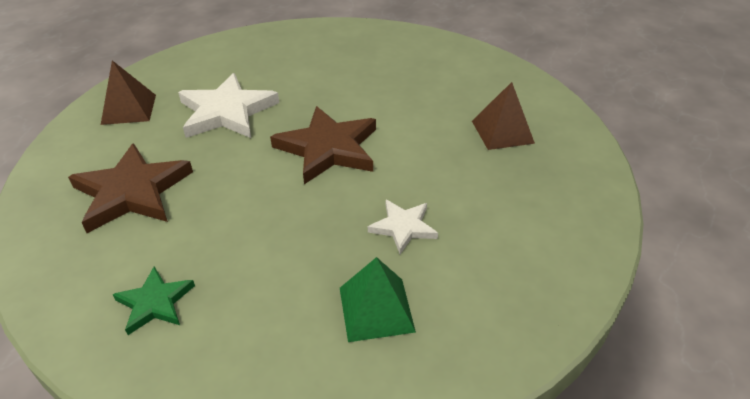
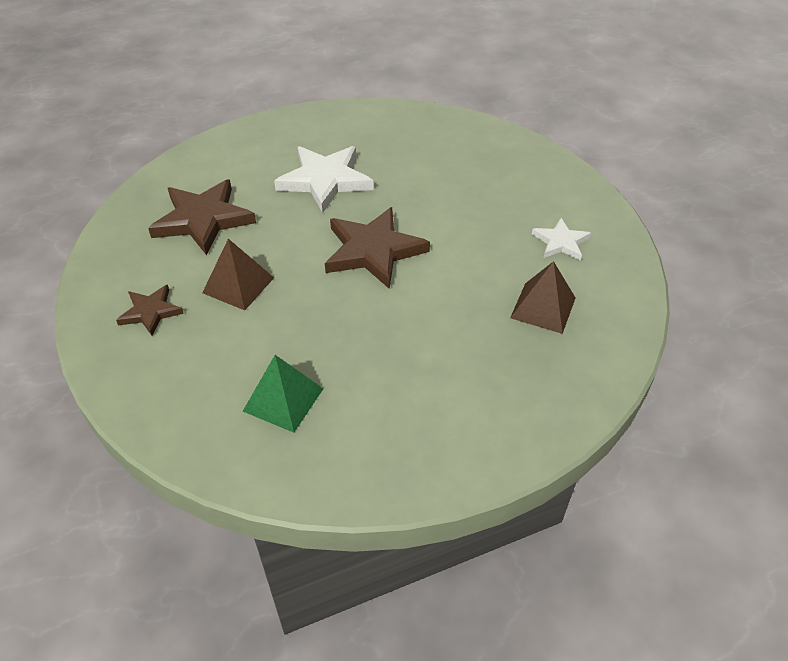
camera: 35 degrees right, 5 degrees up
(129, 109) = (256, 146): brown pyramid -> brown pyramid (238, 285)
(155, 302) = (150, 312): green star -> brown star
(403, 227) = (366, 348): white star -> white star (561, 242)

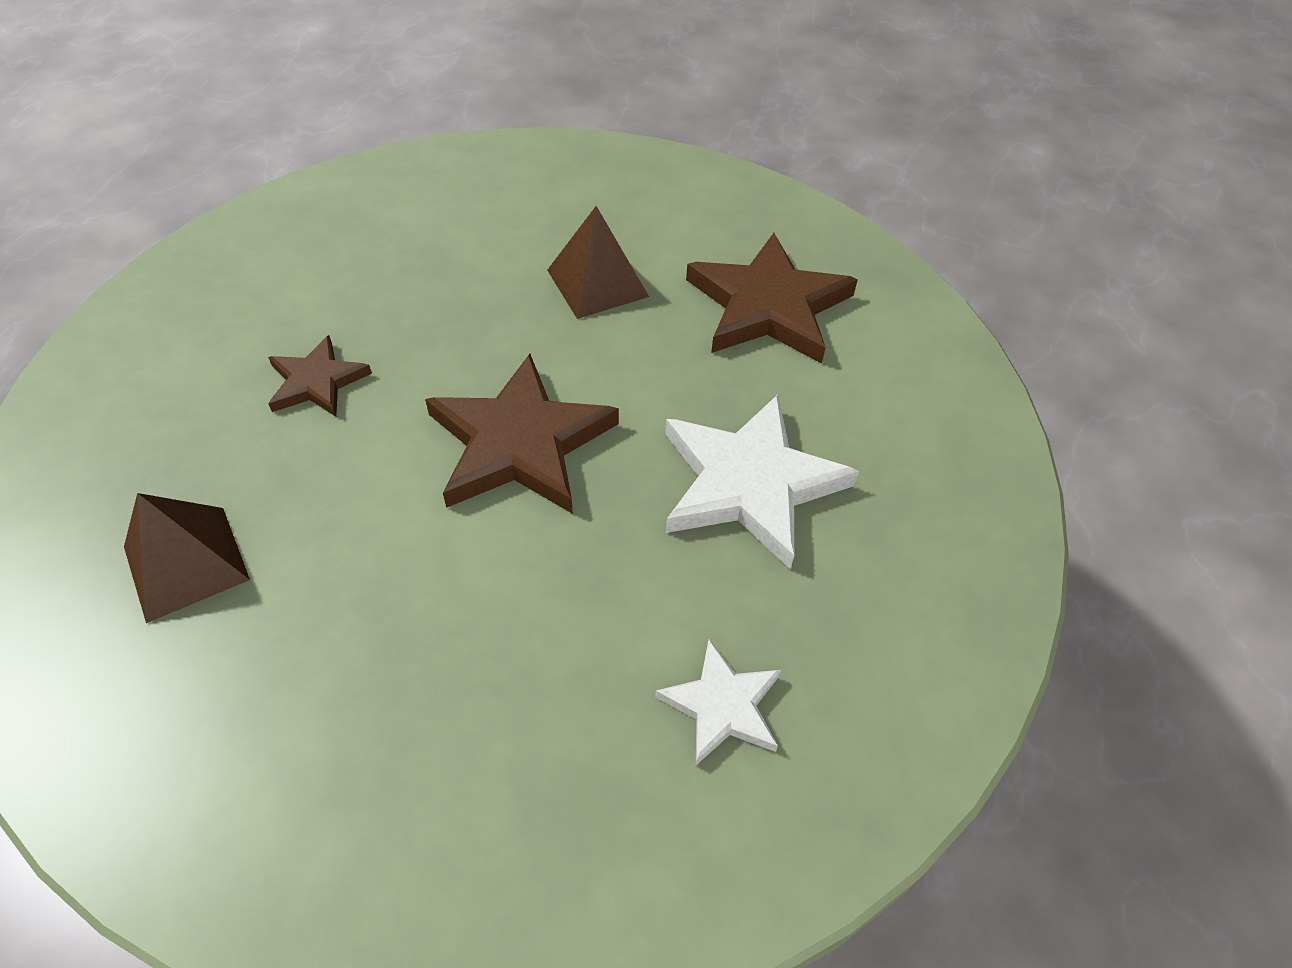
camera: 125 degrees right, 5 degrees up
(150, 312) = (627, 203): brown star -> brown star (317, 381)
(283, 399) = (382, 241): green pyramid -> none
(561, 242) = (257, 716): white star -> white star (722, 706)

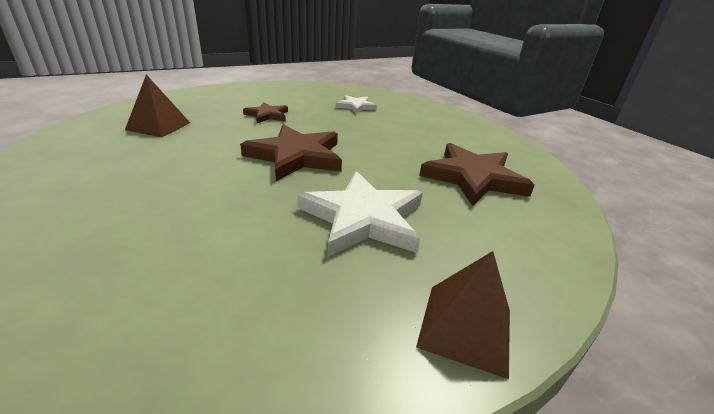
camera: 45 degrees right, 20 degrees down
(597, 283) = (403, 139): brown pyramid -> brown pyramid (465, 327)
(722, 706) = (203, 275): white star -> white star (356, 106)

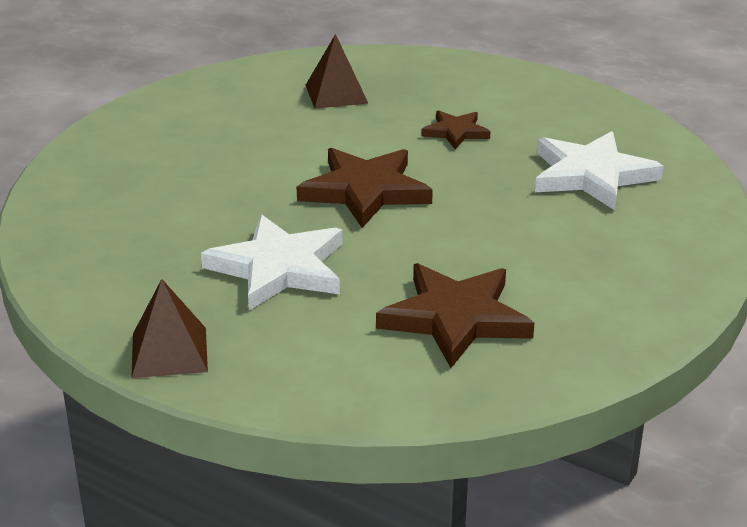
camera: 65 degrees right, 0 degrees up
(356, 106) = (591, 175): white star -> white star, size x1.81

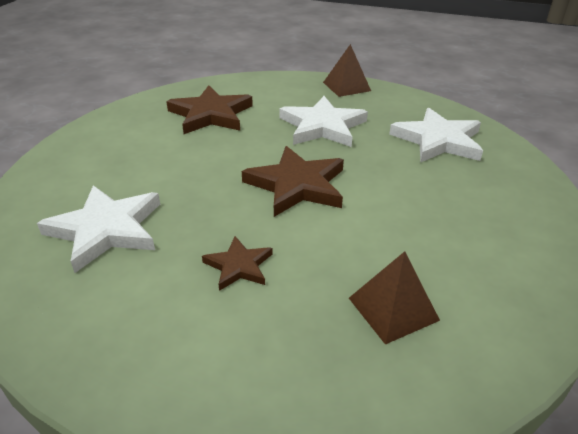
camera: 165 degrees right, 5 degrees up
(129, 222) = (438, 140): none -> white star

